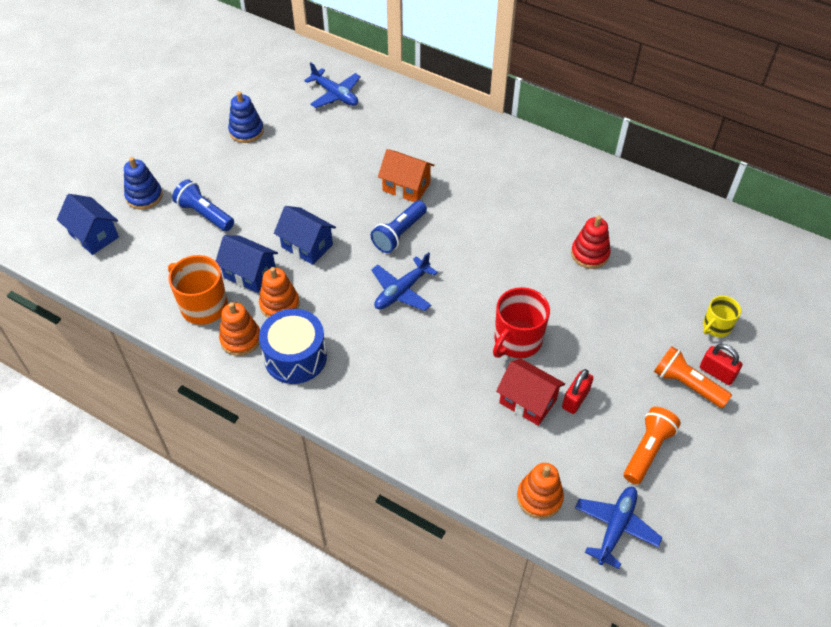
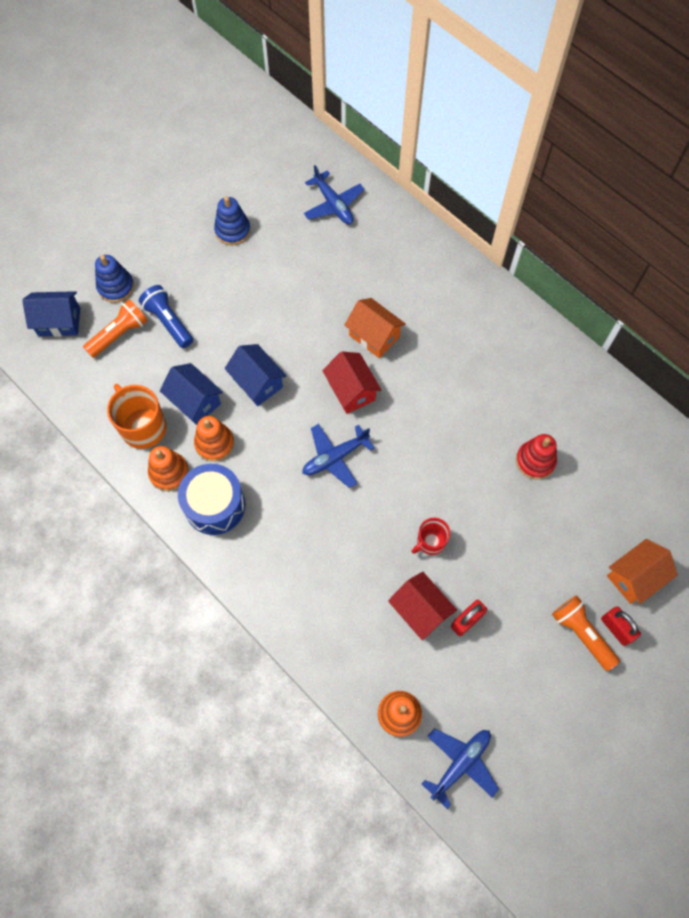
camera: 15 degrees right, 15 degrees up
(94, 235) = (59, 322): blue house -> blue house turned 60 degrees counterclockwise
(399, 234) = (351, 390): blue flashlight -> red house
(517, 341) = (430, 542): red mug -> red mug, size x0.60
(647, 450) = (517, 693): orange flashlight -> orange flashlight (119, 334)
(716, 327) = (634, 577): yellow mug -> orange house

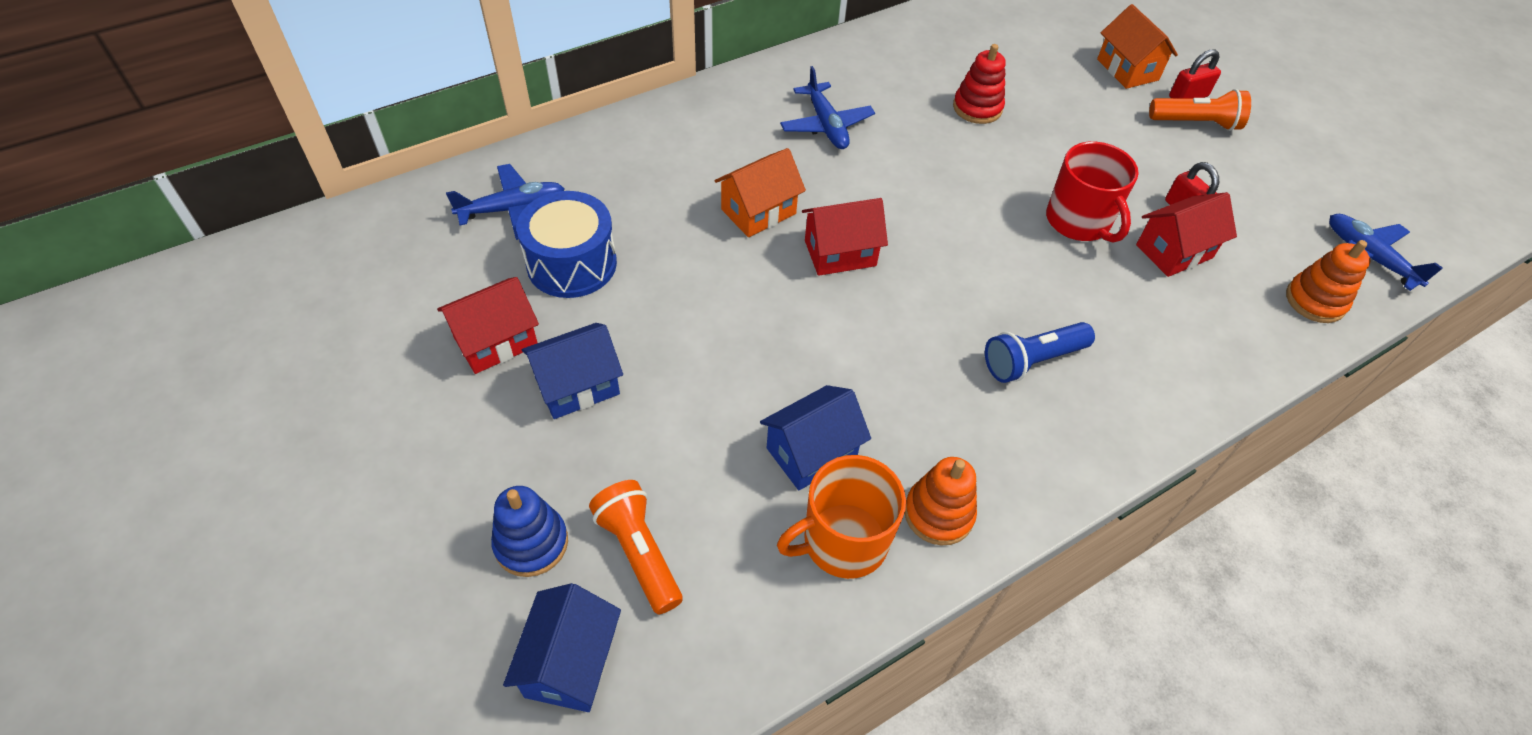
camera: 80 degrees left, 15 degrees down
(168, 322) = (641, 466): blue flashlight -> blue flashlight (1032, 361)
(214, 443) = (895, 437): orange stacking toy -> none
(215, 505) = (1005, 456): blue drum -> blue drum (572, 263)
(232, 230) = (496, 341): blue stacking toy -> red house
(257, 382) = (798, 360): blue house -> blue house (577, 386)
(335, 457) = (943, 292): blue plane -> blue plane (826, 125)
(430, 542) = (1079, 221): red mug -> red mug, size x1.67
(581, 633) = (1196, 123): orange flashlight -> orange flashlight turned 150 degrees counterclockwise

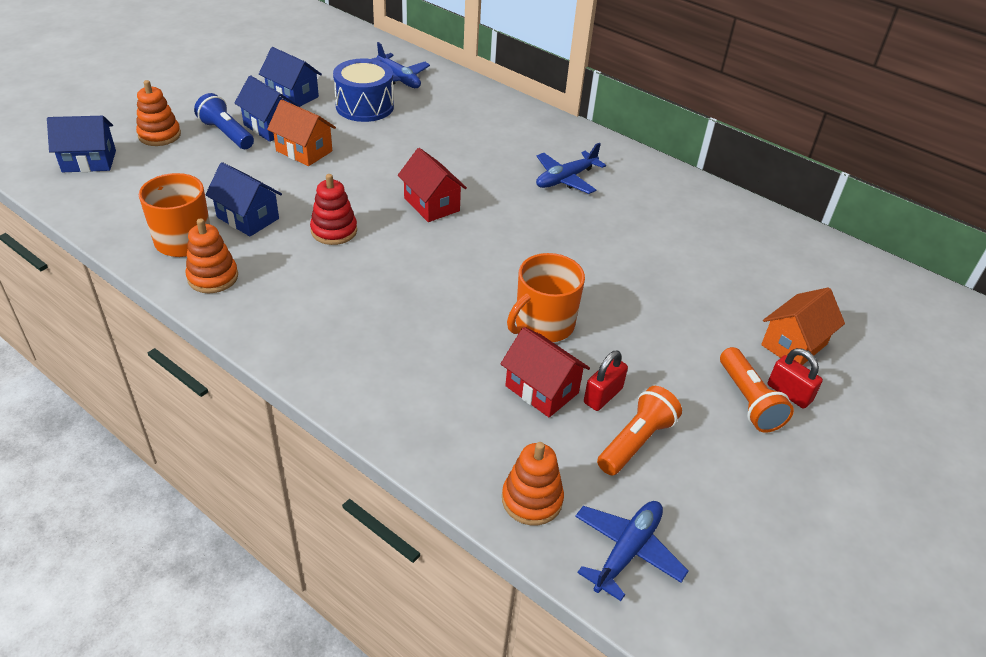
camera: 70 degrees right, 10 degrees down
(496, 341) = (293, 96): red house -> blue house
(531, 543) = (159, 135): blue stacking toy -> orange stacking toy
(639, 553) = (160, 169): orange flashlight -> orange flashlight (636, 441)
(758, 211) = (452, 164): orange house -> orange house (304, 151)
(977, 108) = (650, 252): red stacking toy -> red stacking toy (334, 231)
(1032, 361) = (368, 310): blue flashlight -> blue flashlight (226, 134)
(1079, 221) = (543, 324): red mug -> orange mug

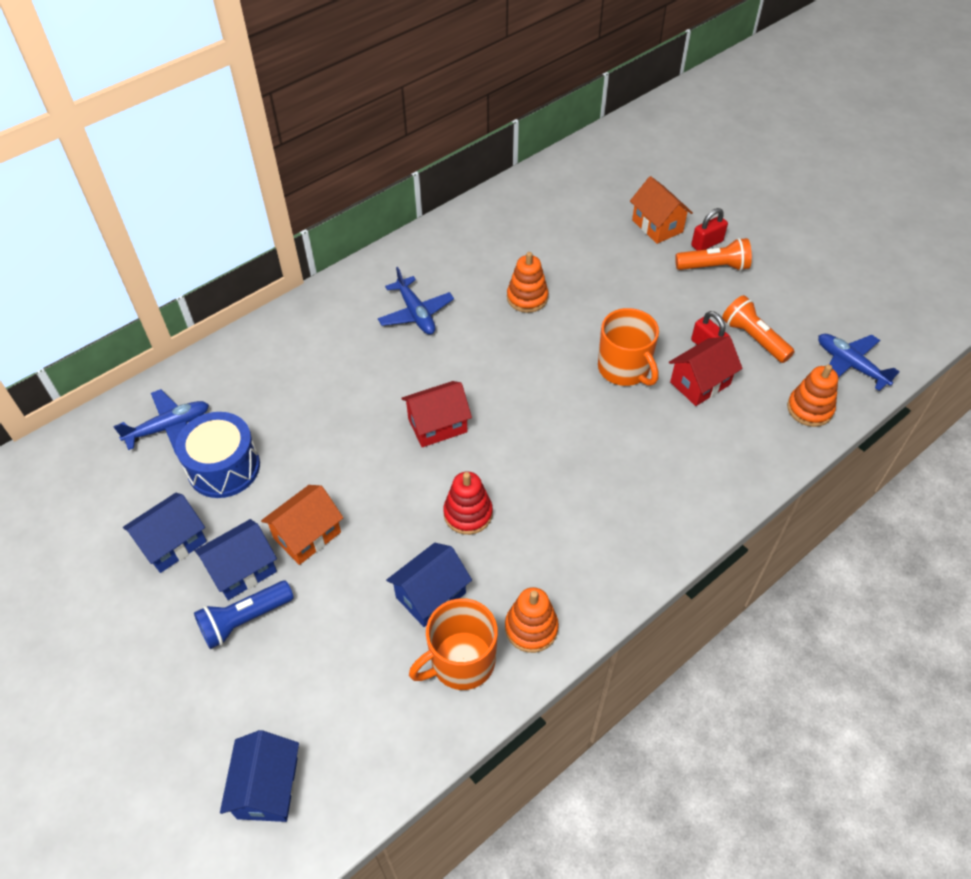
camera: 75 degrees left, 10 degrees up
(159, 135) = (225, 701): orange stacking toy -> orange stacking toy (527, 298)

